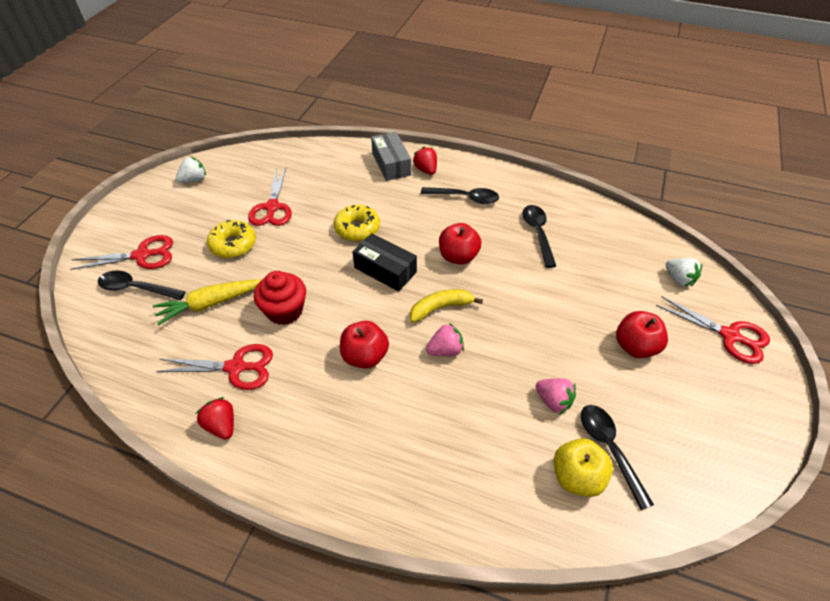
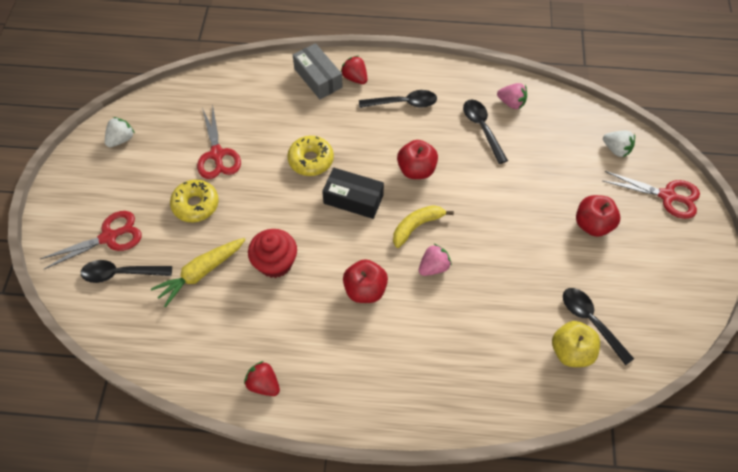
camera: 15 degrees left, 10 degrees up
(236, 367) = (254, 328): red scissors -> none
(553, 401) = (537, 291): pink strawberry -> pink strawberry (511, 103)

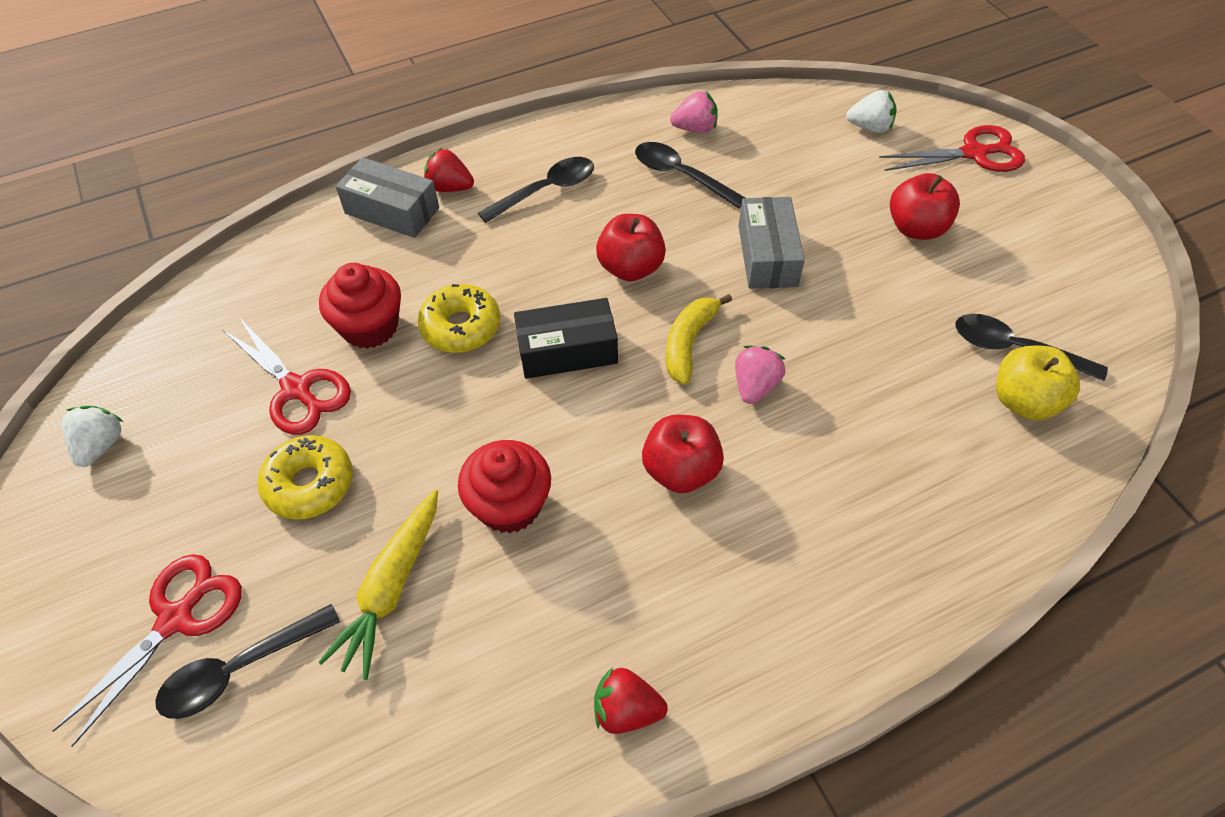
camera: 30 degrees left, 5 degrees down
(268, 138) = (370, 327): none -> red cupcake
(494, 199) = (767, 255): none -> grey box

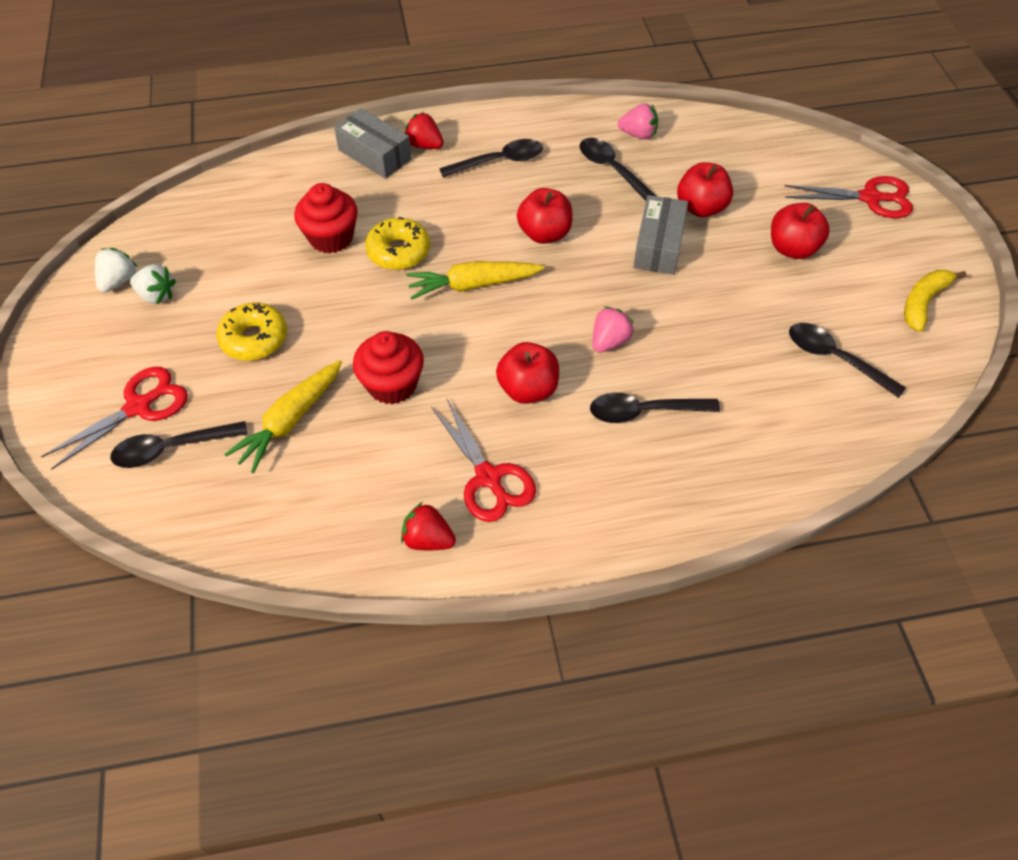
camera: 15 degrees right, 0 degrees up
(297, 390) = (265, 272): red scissors -> red scissors (489, 478)
(567, 350) = (473, 285): black box -> yellow carrot
(689, 343) = (569, 299): yellow banana -> yellow banana (923, 303)
(797, 201) = (701, 208): none -> red apple
(829, 466) = (644, 412): none -> black spoon
(870, 127) = (788, 160): white strawberry -> white strawberry (157, 295)
(1024, 401) = (824, 399): yellow apple -> none

